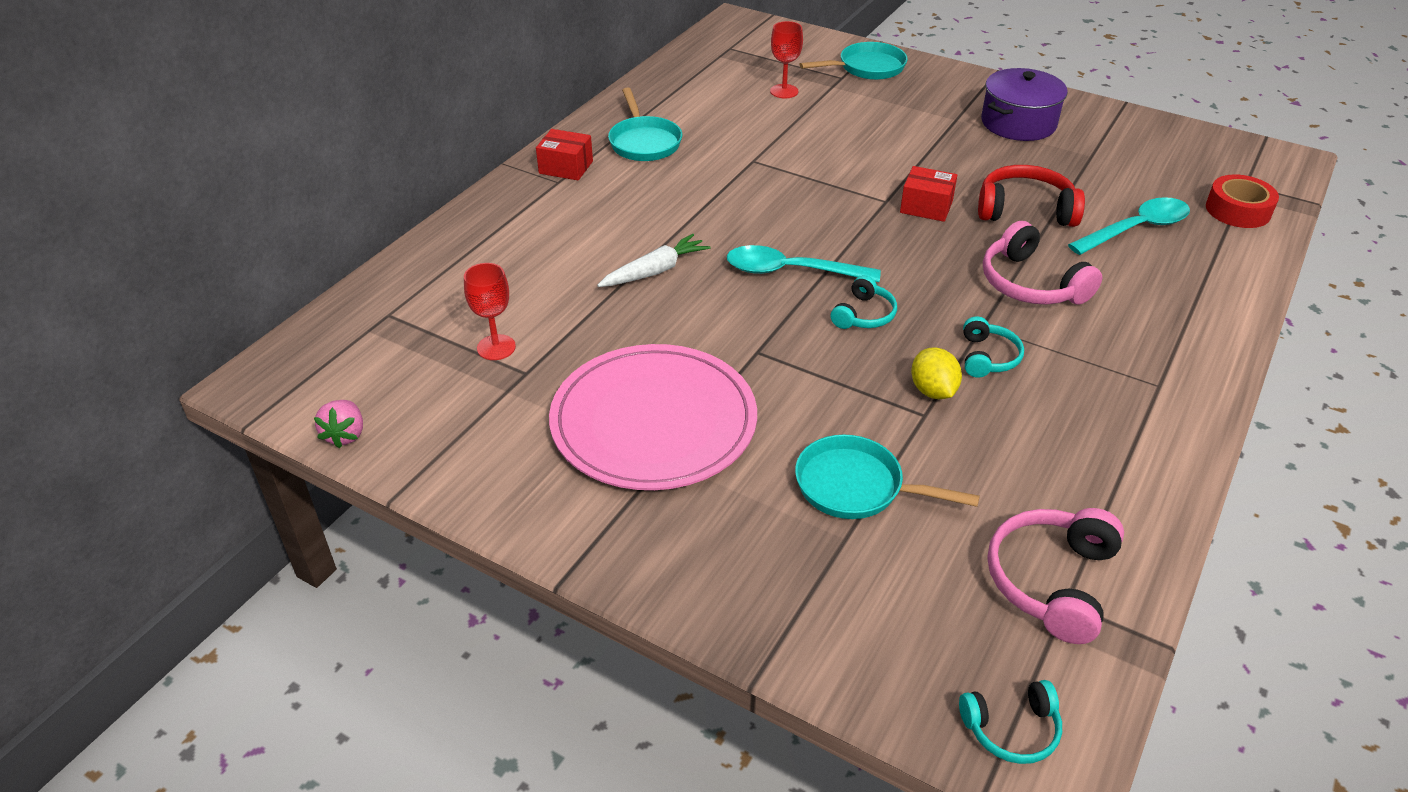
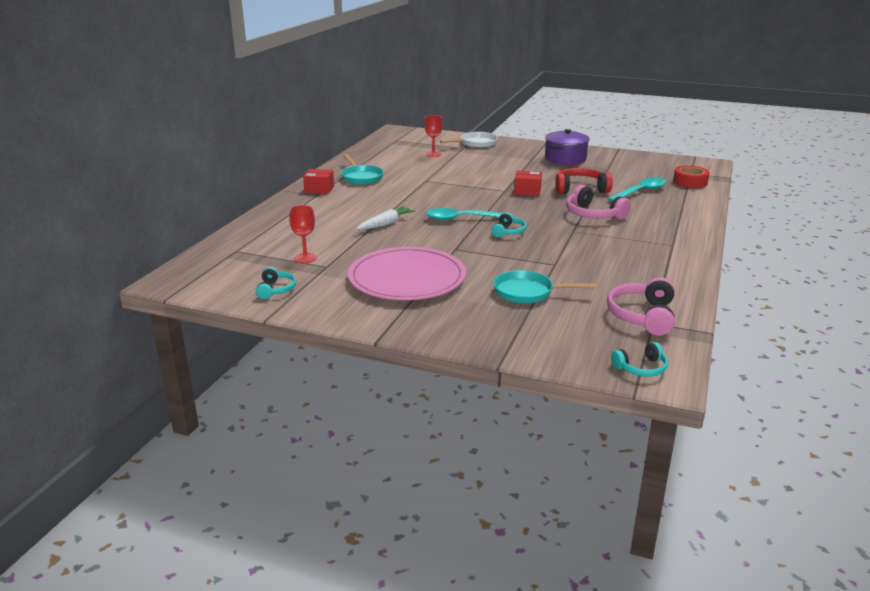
camera: 10 degrees left, 15 degrees down
(345, 435) = (228, 297): pink strawberry -> none
(867, 68) = (476, 143): turquoise pan -> white pan
(933, 391) = (555, 255): yellow lemon -> none
(987, 357) = (580, 242): turquoise headphones -> turquoise headphones (276, 289)

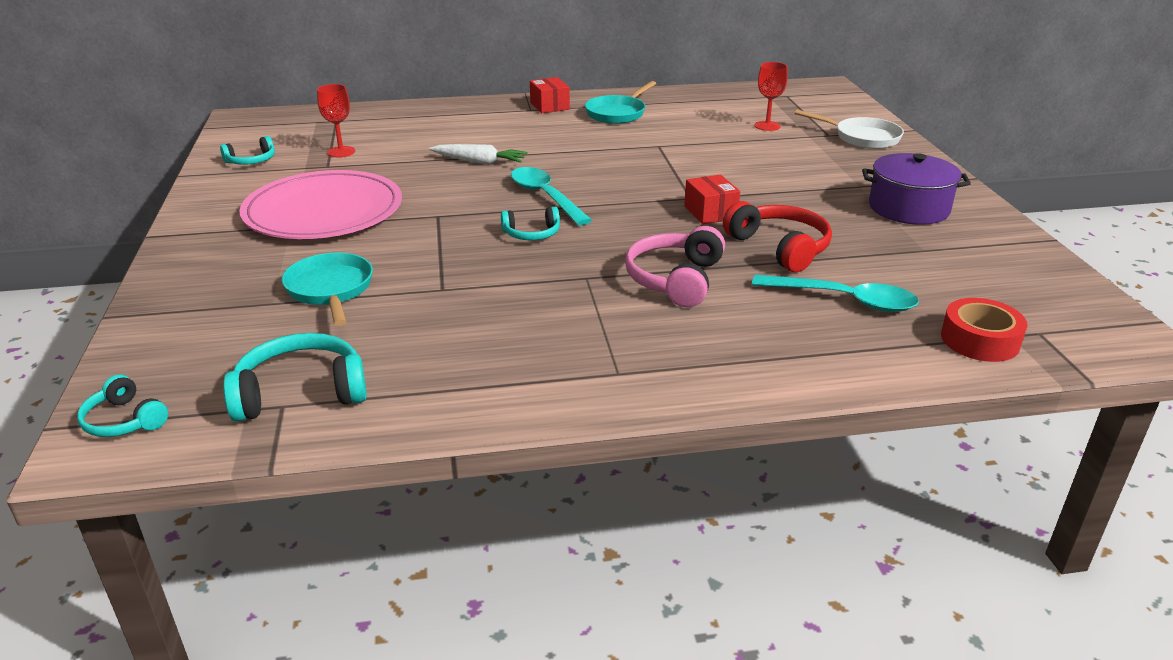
camera: 60 degrees right, 5 degrees up
(642, 316) = (301, 393): pink headphones -> turquoise headphones

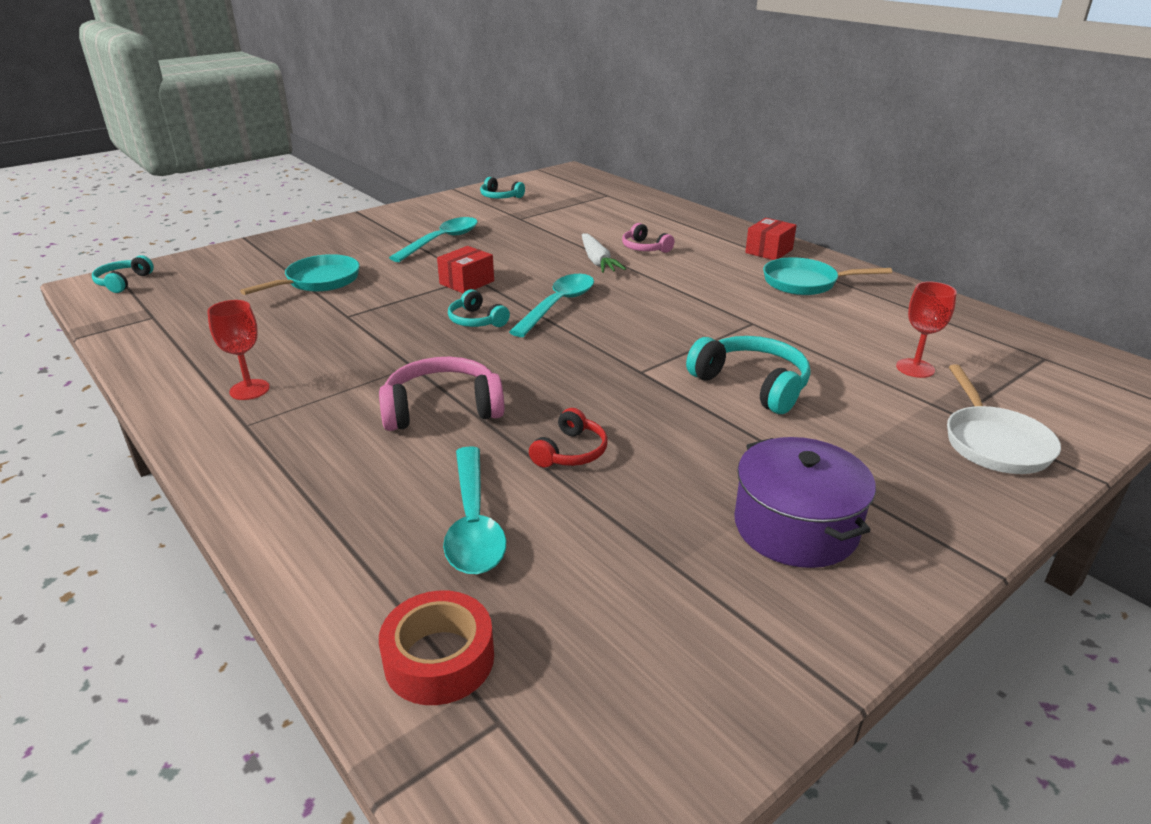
camera: 60 degrees right, 0 degrees up
(301, 393) = (171, 317): turquoise headphones -> turquoise headphones (751, 385)
(323, 211) = (441, 241): pink plate -> turquoise spoon
(341, 152) = (551, 214): red goblet -> red goblet (249, 390)
(479, 139) = (645, 248): none -> pink headphones
(710, 212) = (616, 391): red box -> red box (467, 282)
(779, 248) = (570, 452): red headphones -> red headphones, size x0.60

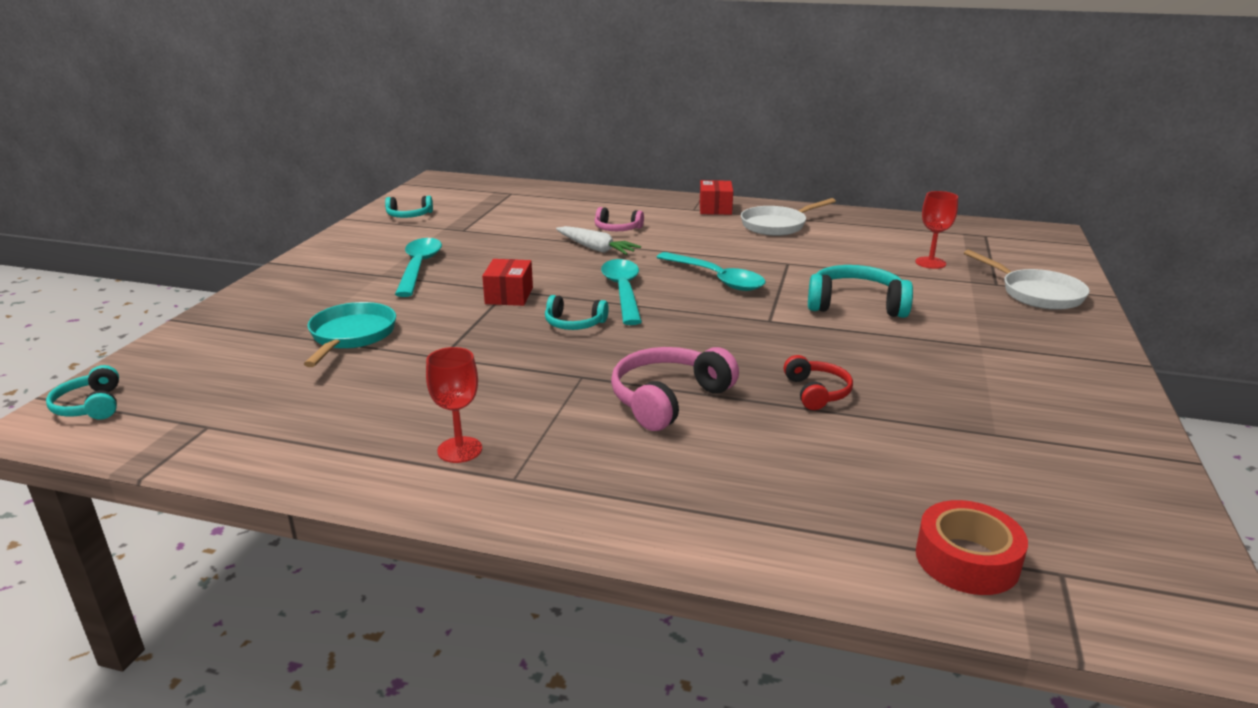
camera: 35 degrees left, 5 degrees down
(473, 523) = (835, 467): turquoise spoon -> turquoise spoon (716, 278)
(795, 527) = (1021, 382): purple pot -> none
(805, 283) = (777, 225): turquoise pan -> white pan

